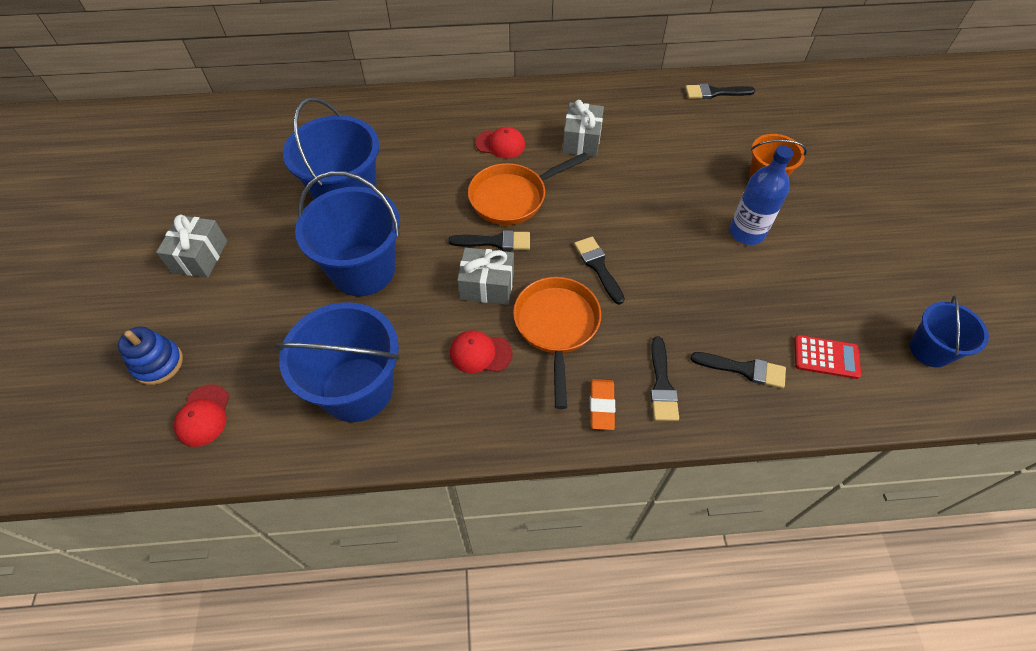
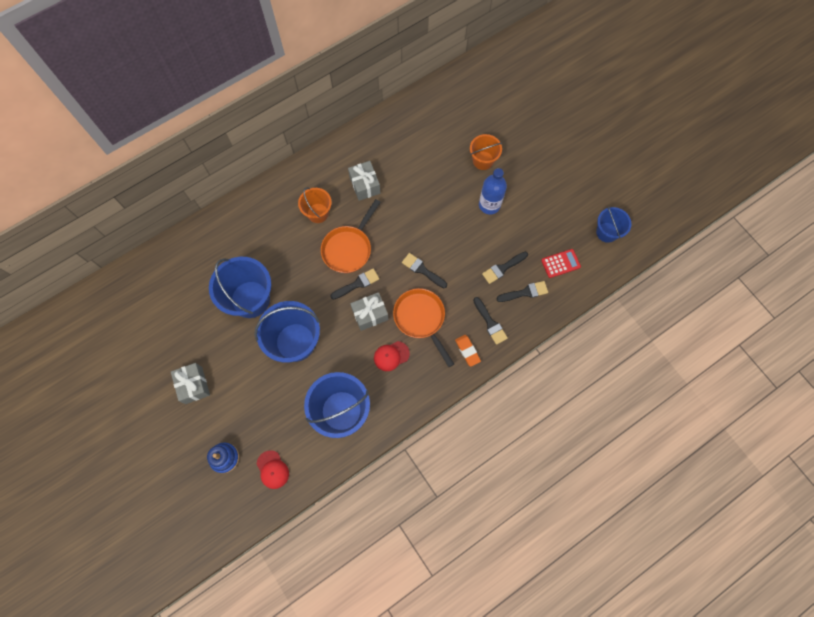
camera: 30 degrees left, 15 degrees up
(500, 144) = (318, 213): red cap -> orange bucket
(714, 93) = (424, 106): black brush -> black brush (503, 268)

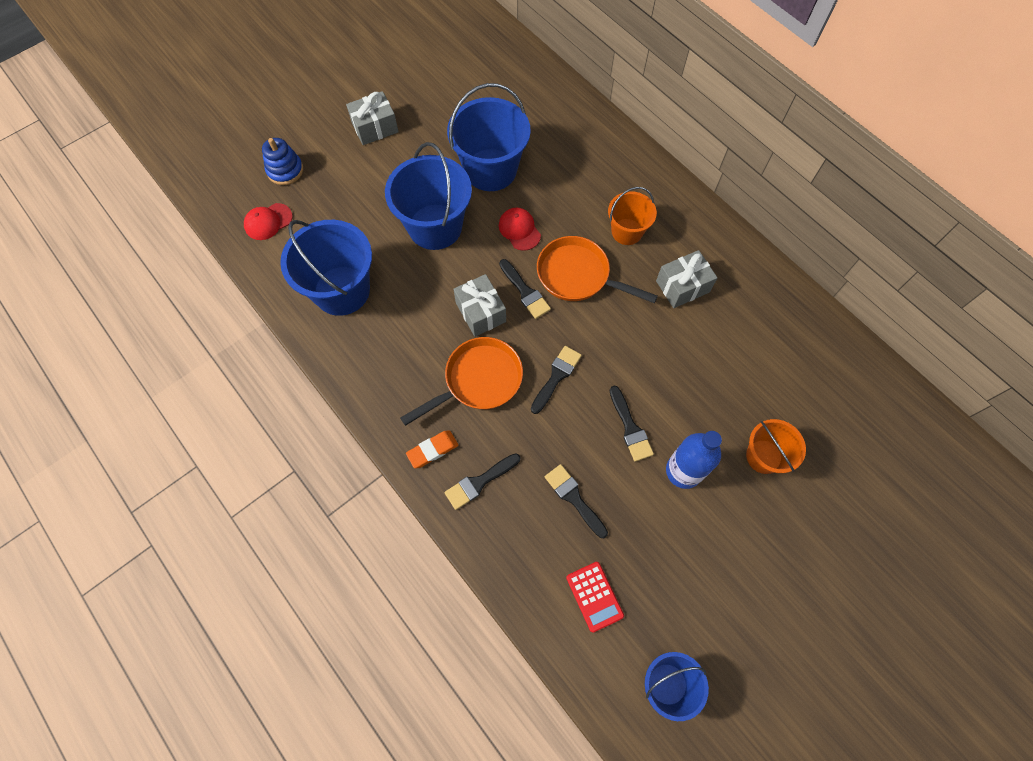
camera: 85 degrees right, 5 degrees down
(391, 356) = (420, 345): red cap -> red cap (519, 230)
(525, 292) = (536, 536): black brush -> black brush (630, 428)

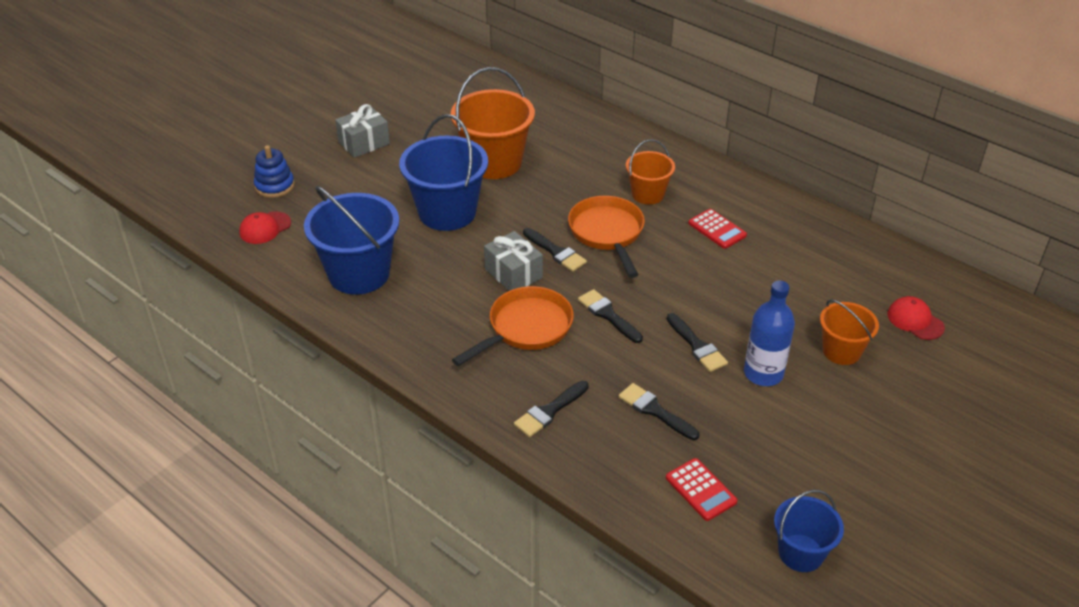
camera: 10 degrees left, 25 degrees down
(432, 450) = (491, 391): orange eraser -> none
(491, 170) = (494, 162): blue bucket -> orange bucket
(519, 230) = (537, 205): red cap -> red cap (915, 320)
(556, 376) = (608, 315): black brush -> black brush turned 60 degrees counterclockwise
(578, 275) = (607, 233): orange pan -> orange pan turned 60 degrees clockwise
(682, 286) = (717, 229): grey gift -> red calculator

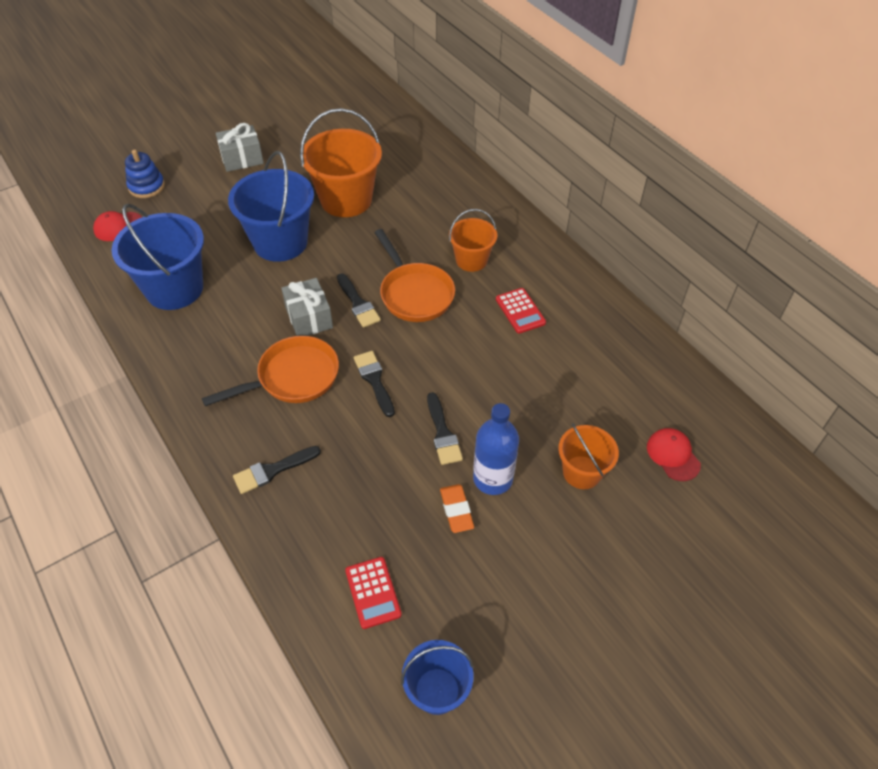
camera: 15 degrees right, 10 degrees up
(607, 233) = (414, 294): orange pan -> orange pan turned 150 degrees clockwise
(655, 411) = (370, 494): black brush -> none
(743, 406) = (456, 510): none -> orange eraser

